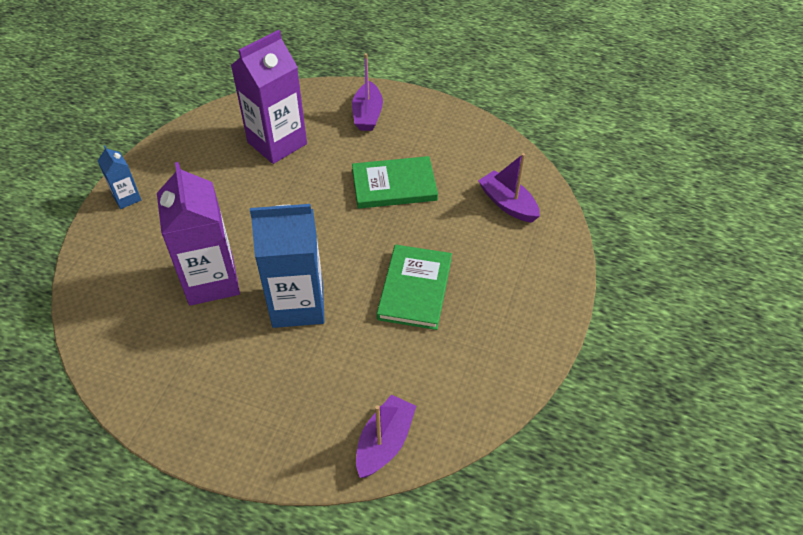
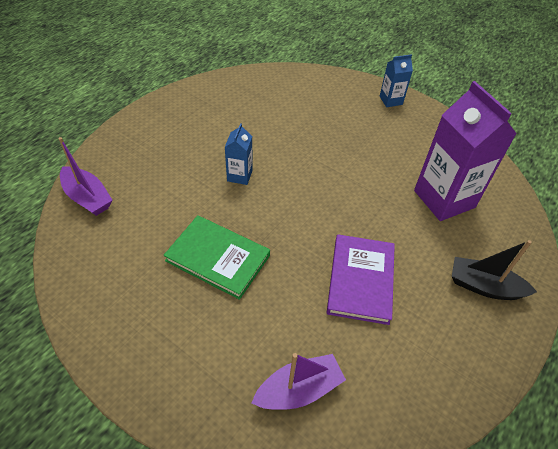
camera: 105 degrees right, 0 degrees up
(211, 281) = (286, 132): purple carton -> none
(298, 305) = (239, 175): blue carton -> blue carton, size x0.48
(367, 115) = (484, 286): purple boat -> black boat
(394, 185) = (360, 280): green book -> purple book

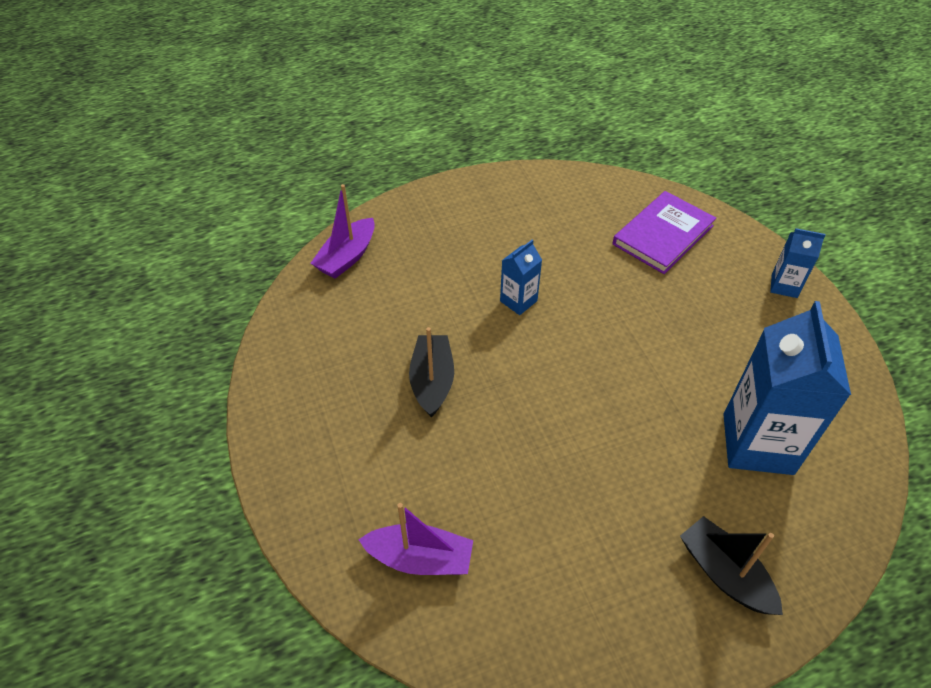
camera: 35 degrees right, 0 degrees up
(87, 198) = (347, 257): purple boat -> purple boat turned 45 degrees clockwise
(218, 258) = (432, 381): green book -> black boat
(360, 280) = (572, 484): purple book -> purple book (663, 235)
(444, 199) = (757, 444): purple carton -> blue carton

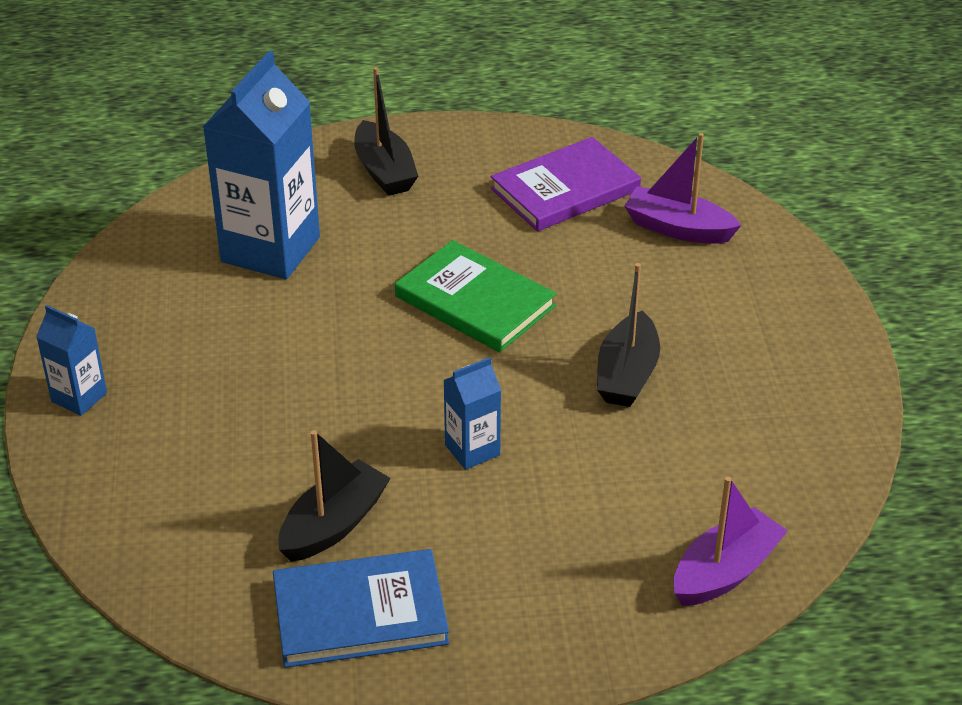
camera: 165 degrees left, 10 degrees down
(538, 200) = (360, 613): none -> blue book
(568, 426) = (475, 301): none -> green book
(577, 240) = (334, 524): none -> black boat
(663, 235) = (191, 506): purple book -> purple book (565, 189)

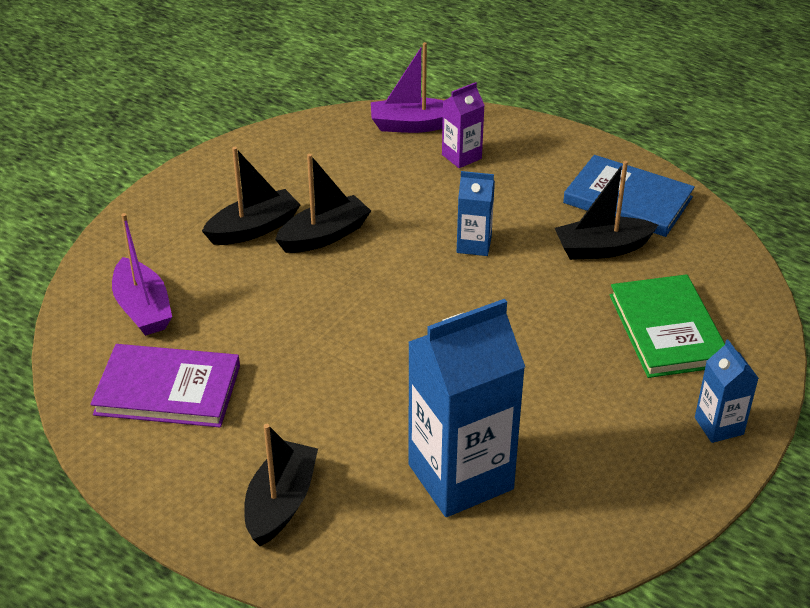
camera: 140 degrees left, 0 degrees up
(475, 301) = (355, 337): green book -> green book (667, 330)
(614, 559) = (461, 156): none -> purple carton
(700, 343) = (254, 229): none -> black boat

